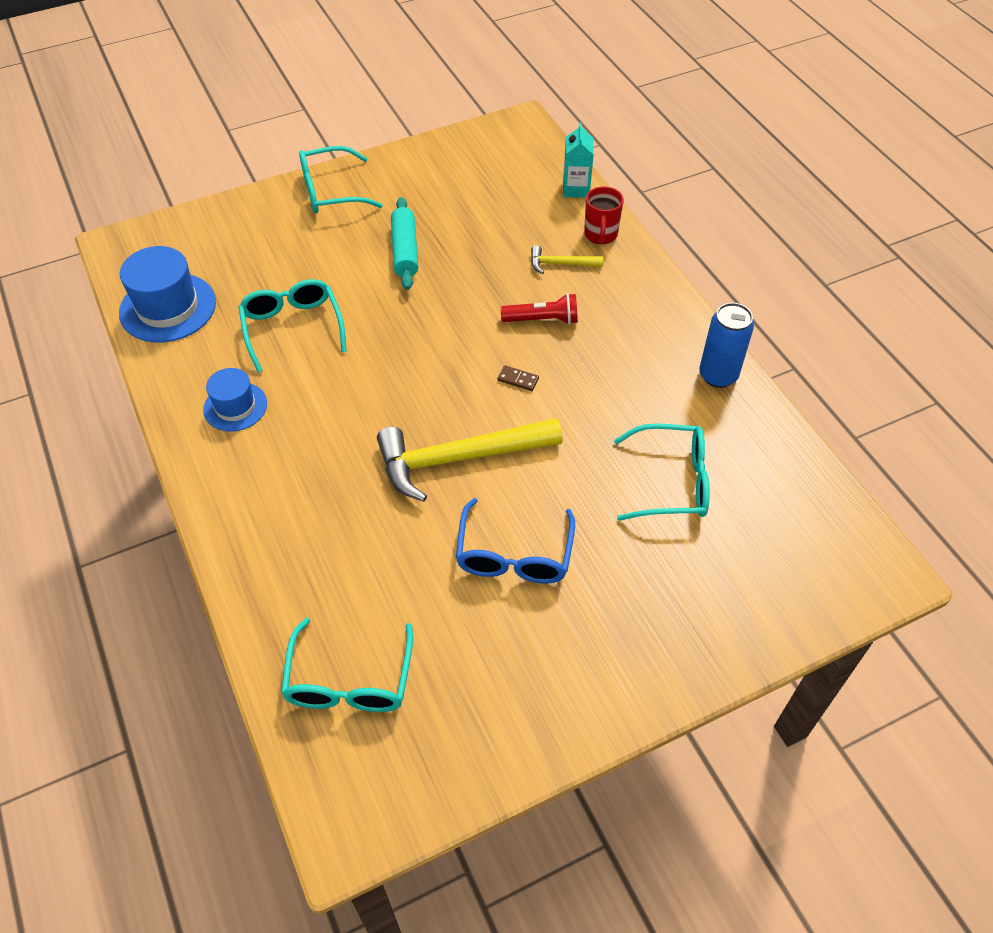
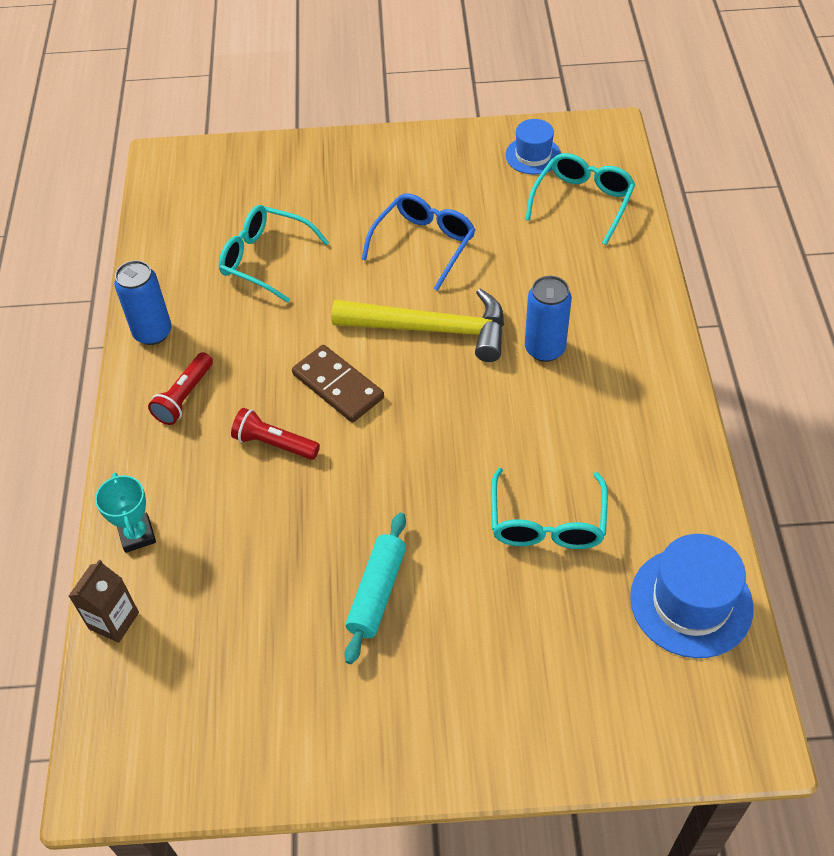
camera: 155 degrees left, 0 degrees up
(235, 406) = (630, 445): blue hat -> blue hat (533, 155)
(331, 191) = (433, 739): turquoise glasses -> none
(338, 473) = (544, 349): none -> blue can
(518, 379) = (338, 386): brown domino -> brown domino, size x2.27
(560, 264) = (210, 509): yellow hammer -> none
(576, 189) = (114, 621): turquoise carton -> brown carton
(600, 235) = (137, 535): red mug -> turquoise trophy
(644, 332) = (184, 397): none -> red flashlight

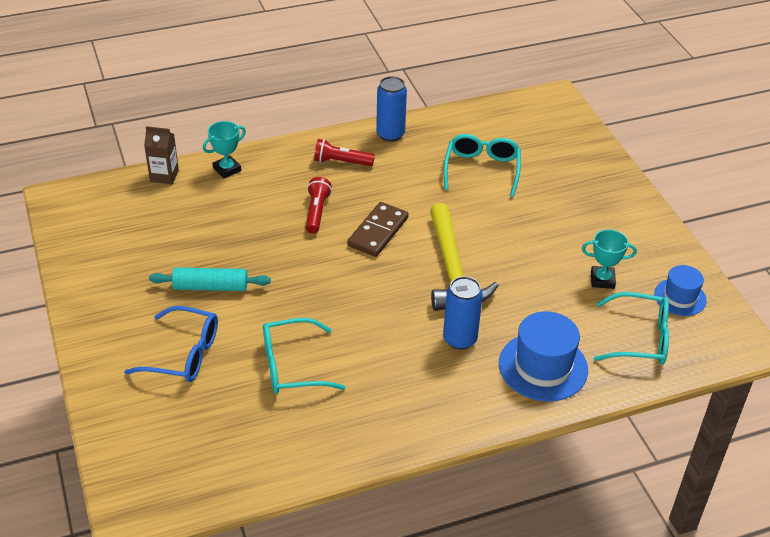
camera: 70 degrees right, 10 degrees down
(424, 245) = (538, 249): blue glasses -> blue glasses (183, 354)
(489, 206) = (602, 280): none -> turquoise trophy
(691, 602) = (242, 462): blue hat -> blue hat (543, 367)

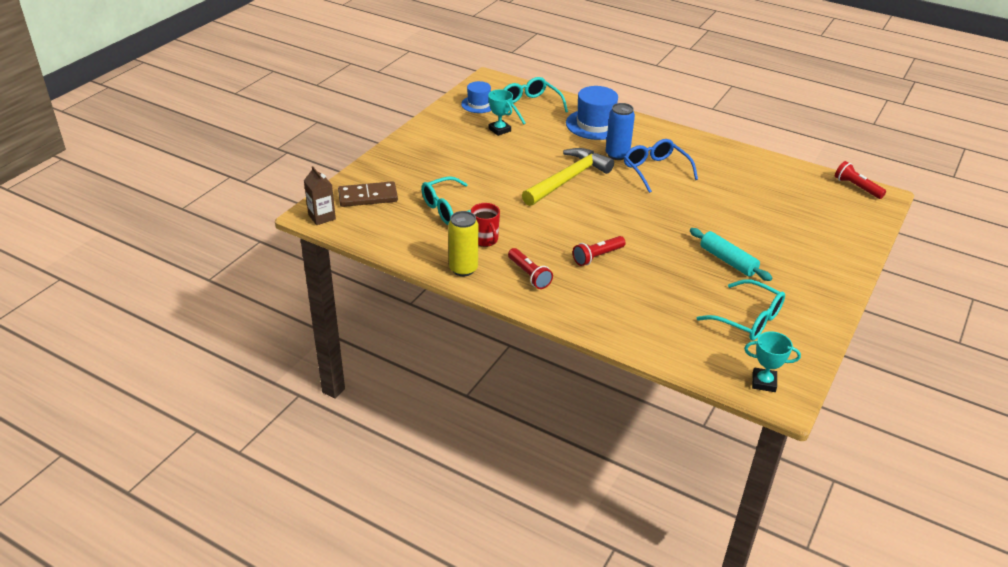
camera: 130 degrees left, 5 degrees down
(164, 176) = (674, 356): brown carton -> brown carton (322, 217)
(172, 504) = (856, 187): none -> red flashlight
(183, 354) = (786, 239): blue glasses -> blue glasses (655, 170)
(227, 169) = (618, 327): turquoise trophy -> turquoise trophy (763, 382)
(292, 366) = (726, 197): turquoise glasses -> turquoise glasses (748, 319)
(378, 232) = (577, 222): brown domino -> brown domino (368, 197)
(390, 134) = (463, 269): blue can -> yellow can
(415, 165) = (485, 240): none -> red mug

